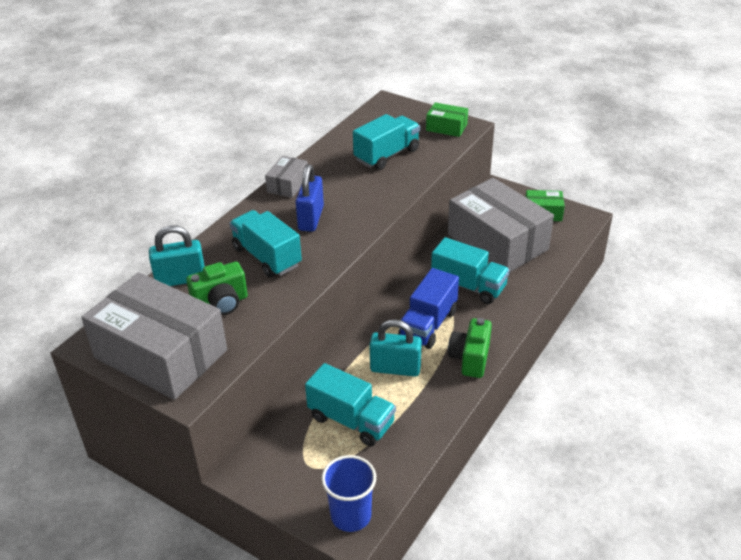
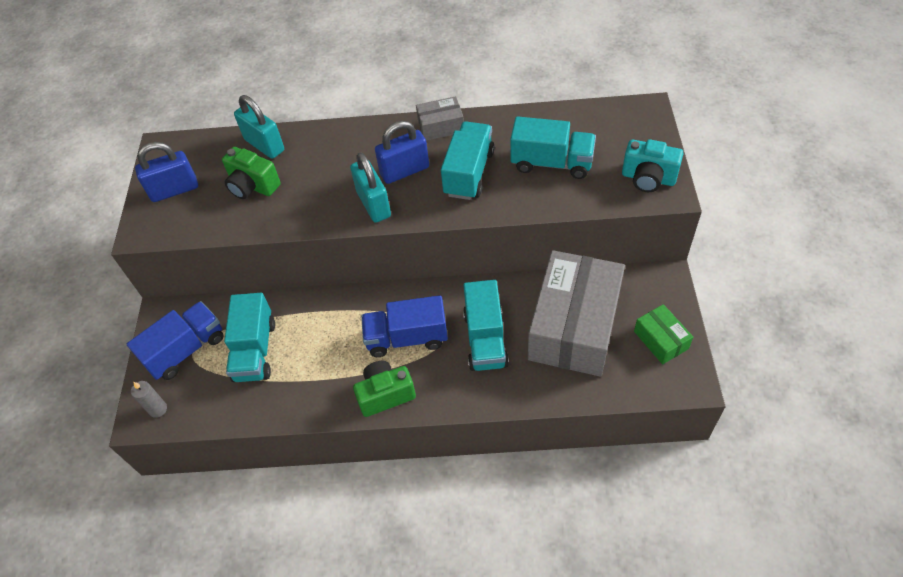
camera: 60 degrees right, 15 degrees up
(161, 354) = (174, 190): grey box -> blue padlock
(267, 257) = (329, 176): turquoise truck -> turquoise truck (469, 173)
(302, 469) = (186, 350): none -> blue truck
(351, 515) = (158, 409): blue cup -> grey candle
(395, 368) = (334, 346): turquoise padlock -> turquoise padlock (373, 204)
(446, 127) = (648, 178): green box -> turquoise camera

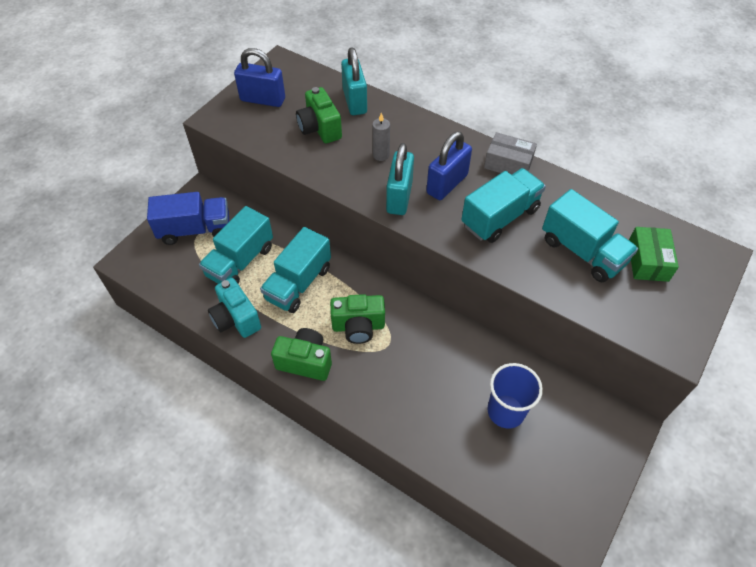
camera: 30 degrees right, 0 degrees up
(158, 409) = (143, 261): grey candle -> grey candle (381, 155)
(404, 171) = (447, 184): blue padlock -> blue padlock turned 60 degrees counterclockwise
(407, 338) = (358, 327): blue truck -> green camera
(485, 339) = (420, 370): turquoise truck -> turquoise truck (298, 283)
(574, 326) = (506, 411): grey box -> blue cup
(648, 178) = (666, 320): turquoise camera -> turquoise camera (236, 319)
(661, 340) = (577, 479): green box -> green box (648, 261)

